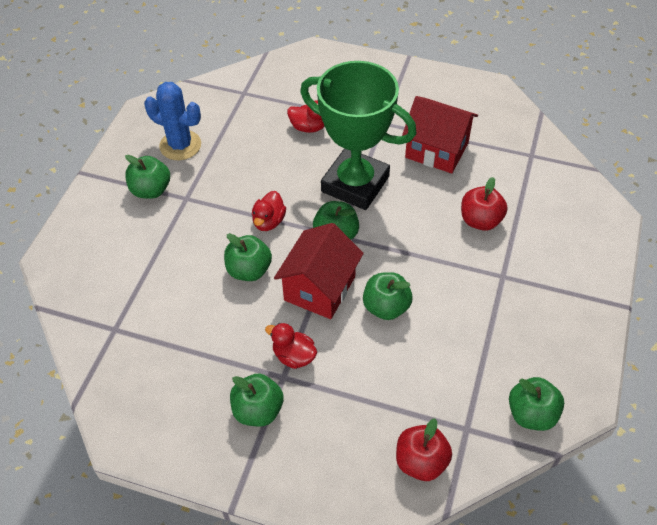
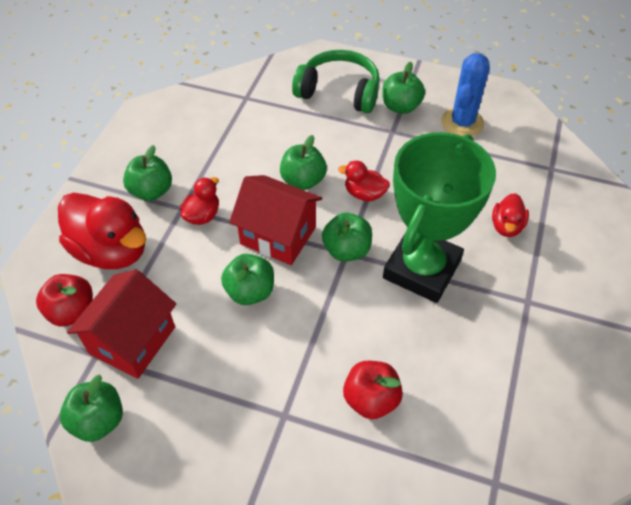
camera: 90 degrees right, 0 degrees up
(119, 241) = (339, 92): none -> green headphones
(342, 438) = (111, 250): none -> red duck
(436, 150) = (488, 359): red house -> red house (132, 340)

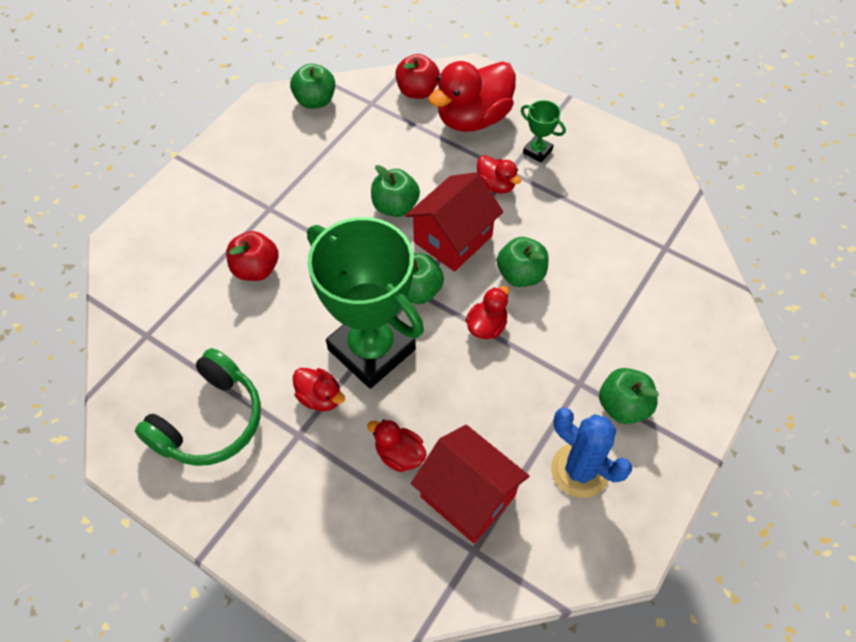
camera: 105 degrees right, 5 degrees up
(132, 340) = (376, 124): red house -> red house (468, 496)
(151, 191) = (537, 151): green apple -> green trophy
(339, 92) = (662, 344): green headphones -> green headphones (209, 421)
(486, 295) = (320, 397): none -> red duck

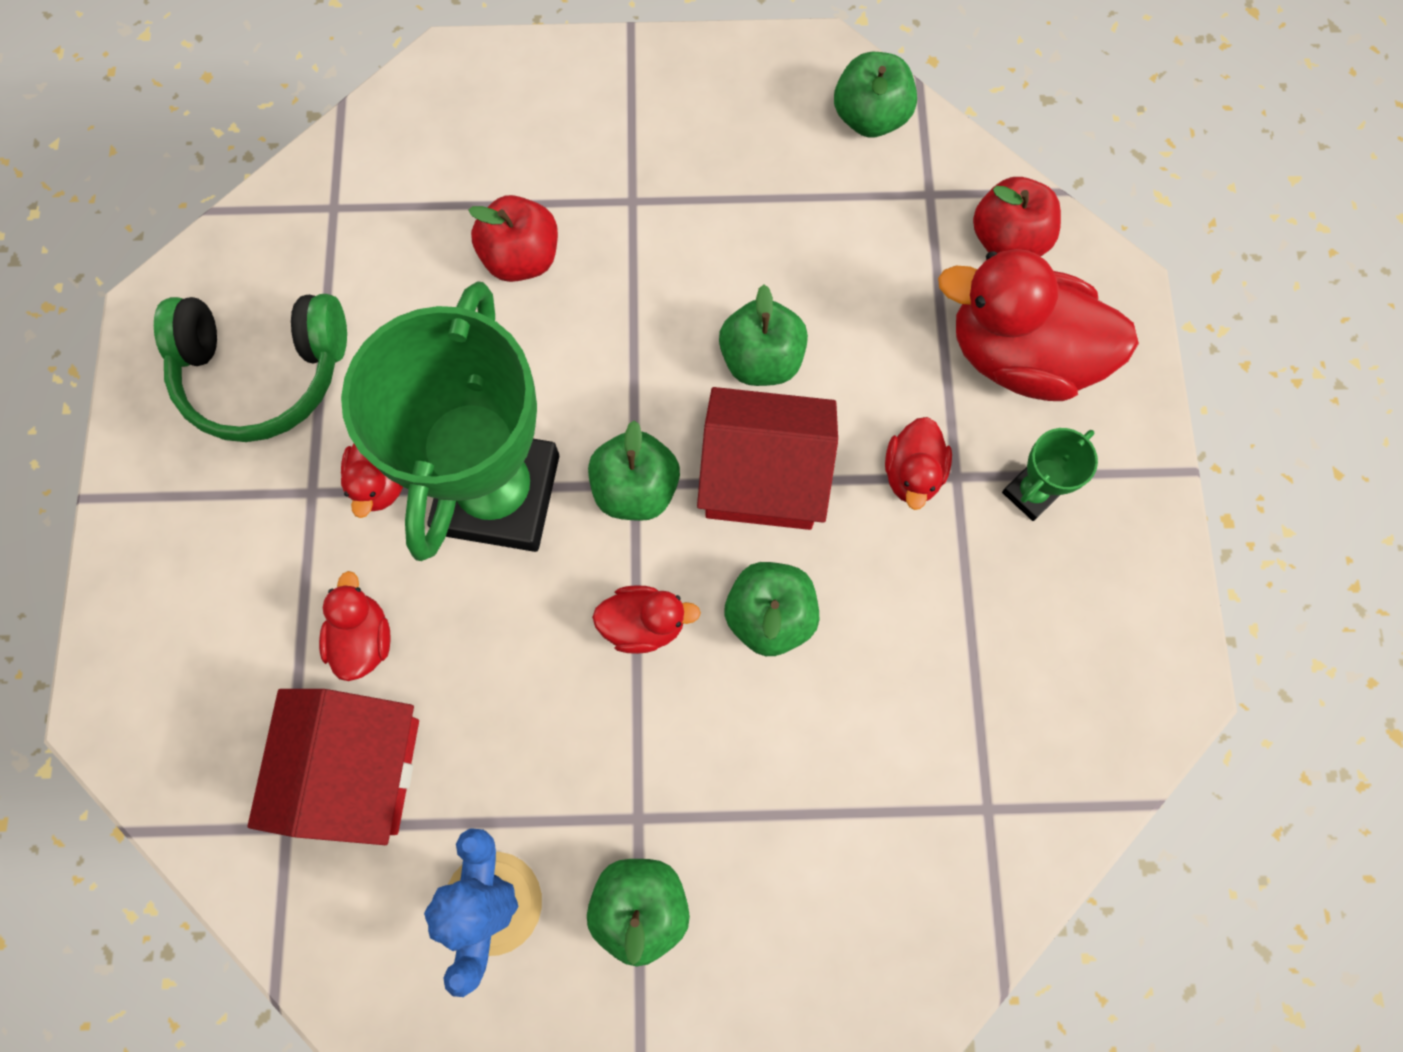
camera: 55 degrees right, 15 degrees up
(537, 151) = (1030, 493): green trophy -> green trophy turned 45 degrees clockwise

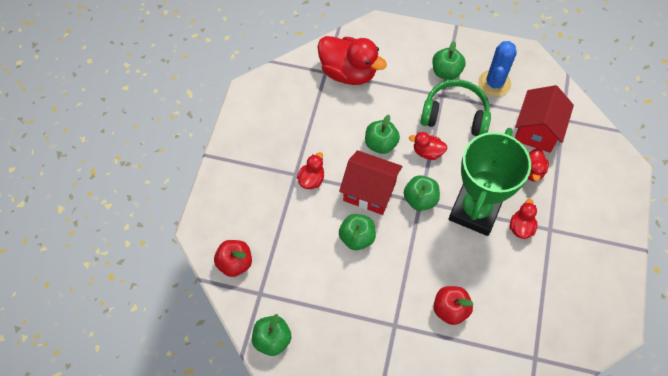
camera: 165 degrees left, 10 degrees down
(263, 372) = (569, 284): green headphones -> green headphones (455, 115)
(1019, 355) = (251, 213): red duck -> red duck (348, 72)
(1030, 493) = (269, 162): green trophy -> none

